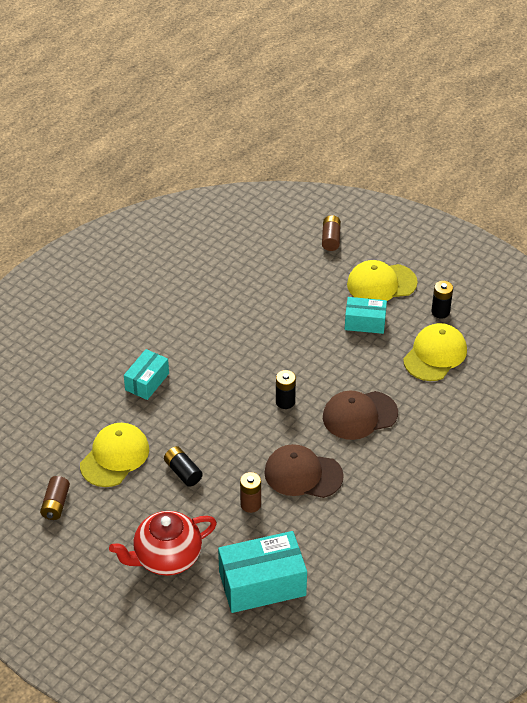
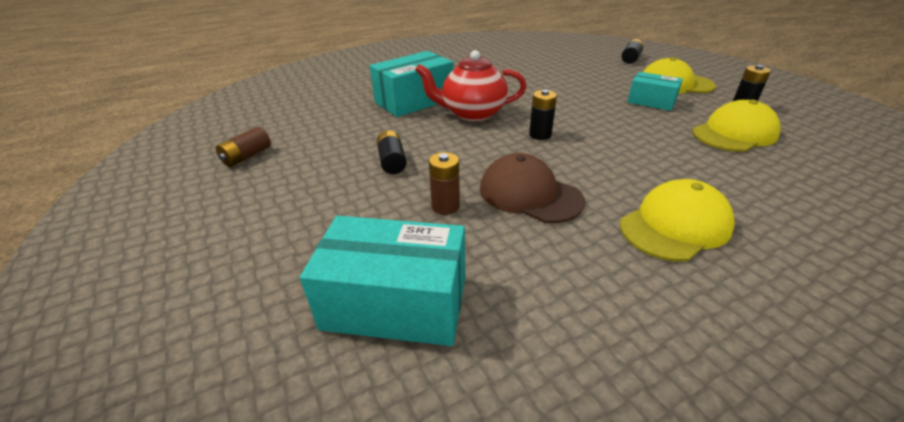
camera: 25 degrees right, 10 degrees down
(115, 457) = (338, 137): yellow cap -> yellow cap (675, 225)
(147, 382) = (414, 101): turquoise box -> turquoise box, size x1.69
(166, 557) = (301, 231): red teapot -> red teapot (472, 113)
(330, 239) = (630, 59): brown battery -> black battery
(359, 415) = (625, 160): brown cap -> none

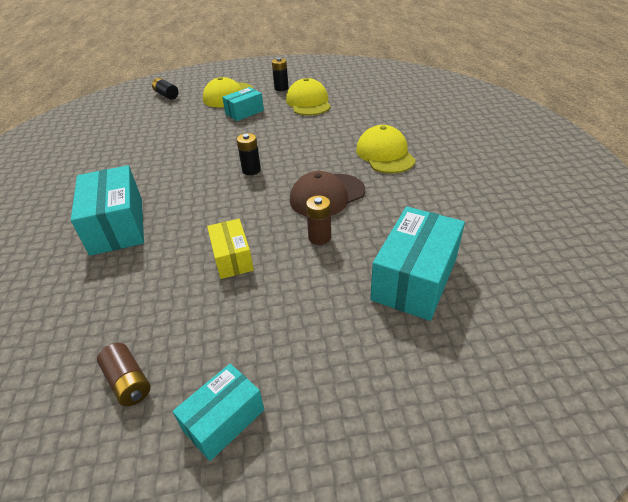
camera: 70 degrees left, 5 degrees up
(202, 208) = (224, 420): none -> turquoise box
(392, 162) = (232, 258): black battery -> yellow box
(472, 113) = (183, 195): red teapot -> none

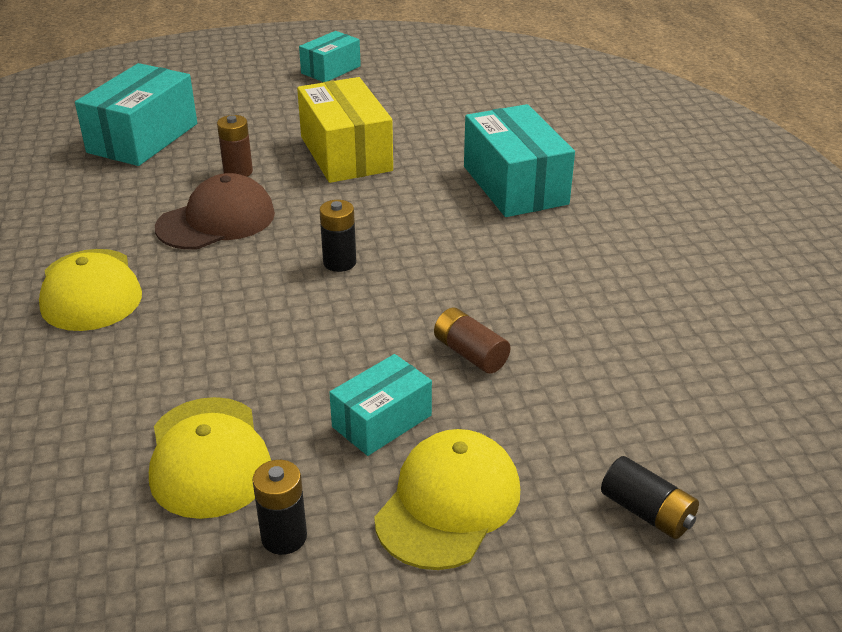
camera: 175 degrees right, 5 degrees down
(128, 382) = (414, 82): brown battery -> brown battery (470, 354)
(232, 258) = (346, 153): yellow box -> yellow box, size x1.69

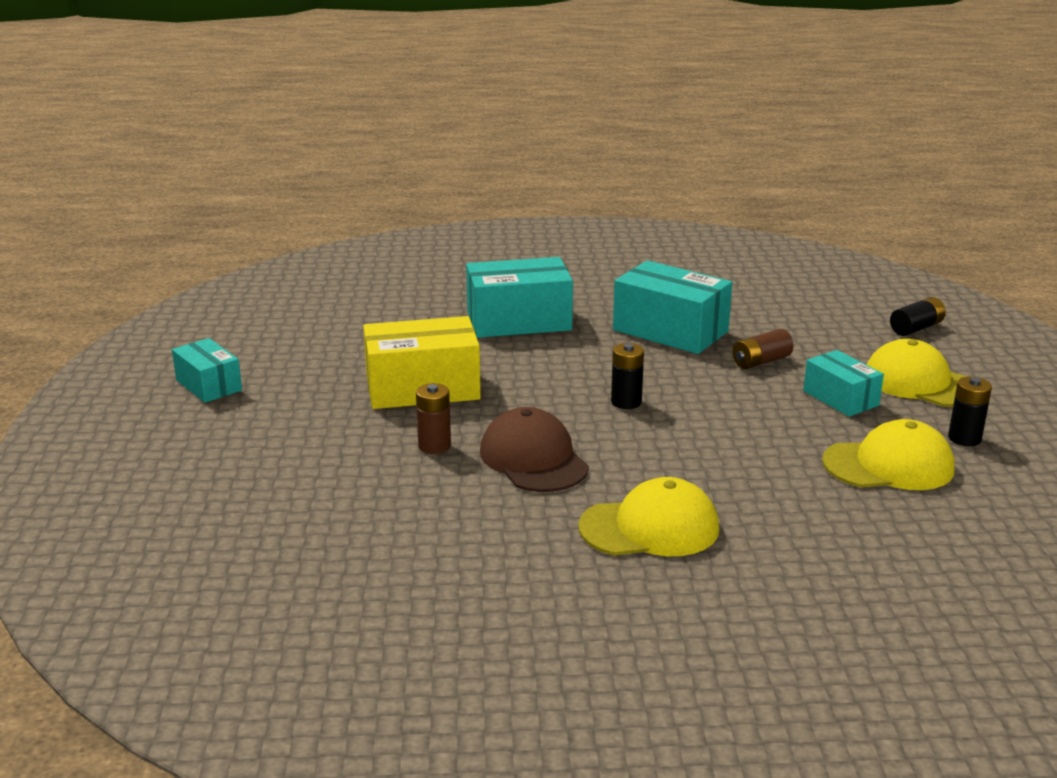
camera: 80 degrees left, 10 degrees down
(143, 138) = (317, 505): turquoise box -> turquoise box (670, 331)

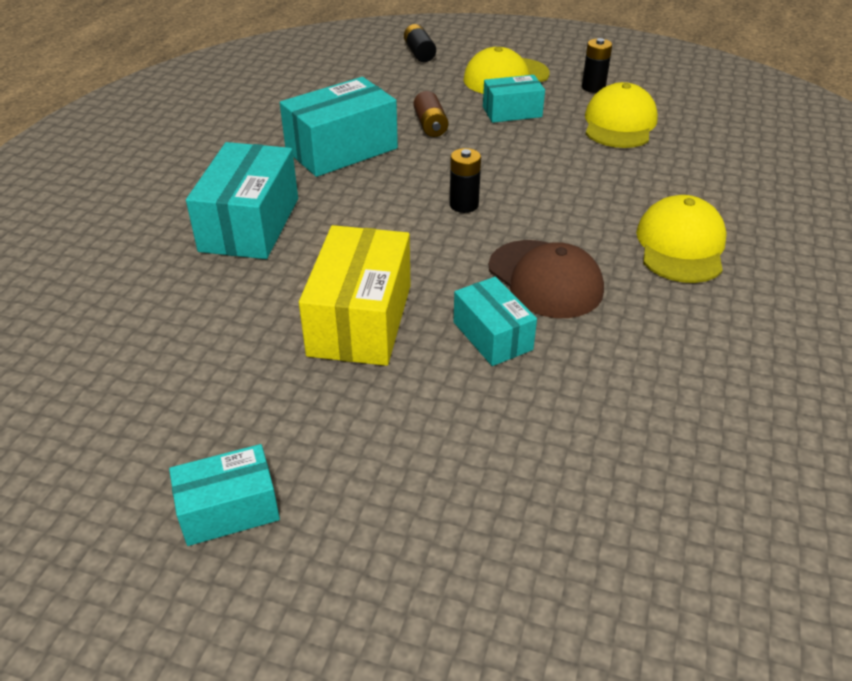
camera: 70 degrees left, 15 degrees up
(434, 446) = (492, 336): brown battery -> turquoise box
(533, 459) = (545, 279): brown cap -> brown cap turned 120 degrees counterclockwise

